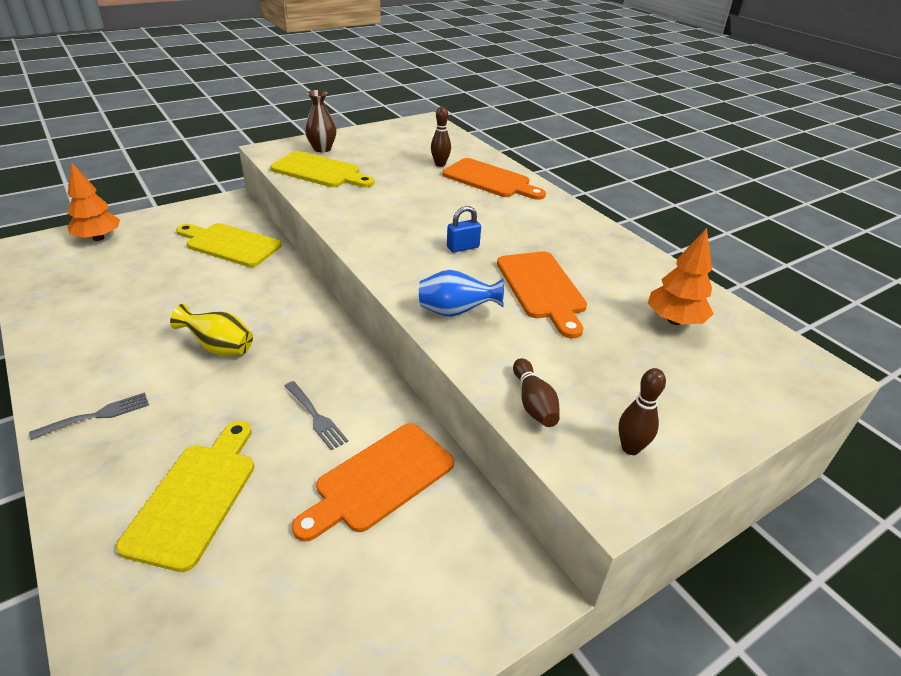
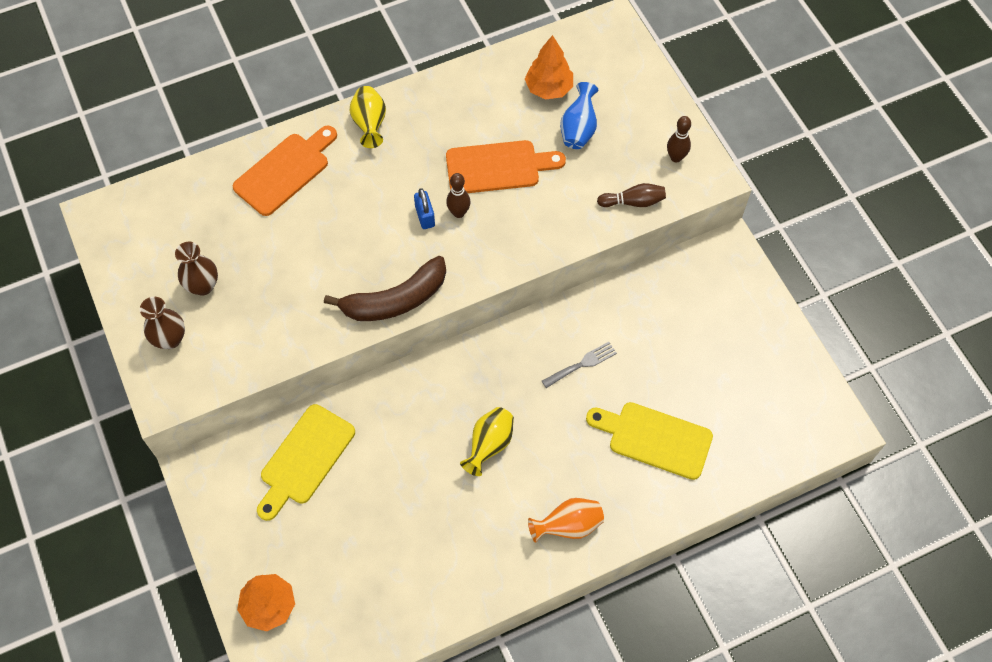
camera: 80 degrees left, 25 degrees up
(97, 415) = (568, 526): grey fork -> orange vase
(320, 171) = (237, 340): yellow cutting board -> none
(362, 236) = (395, 300): none -> brown banana
(370, 156) = (203, 286): none -> brown vase
(379, 480) = (646, 322): orange cutting board -> none
(440, 164) = (237, 215): brown bowling pin -> brown bowling pin (459, 213)
(456, 312) = (526, 235): blue vase -> blue vase (578, 129)
(559, 214) = (370, 124): none -> yellow vase

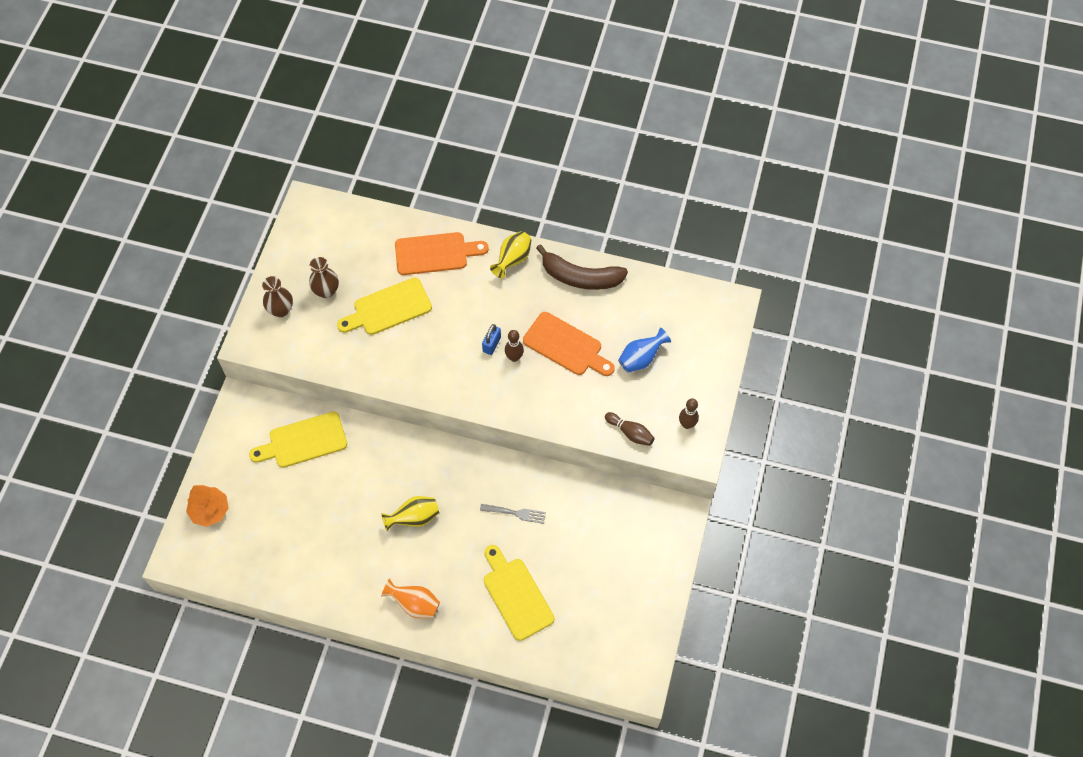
camera: 40 degrees right, 0 degrees up
(286, 256) = (388, 308): none -> yellow cutting board
(395, 300) = (426, 384): brown banana -> brown banana (580, 277)
(549, 88) = (648, 317): orange tree -> none

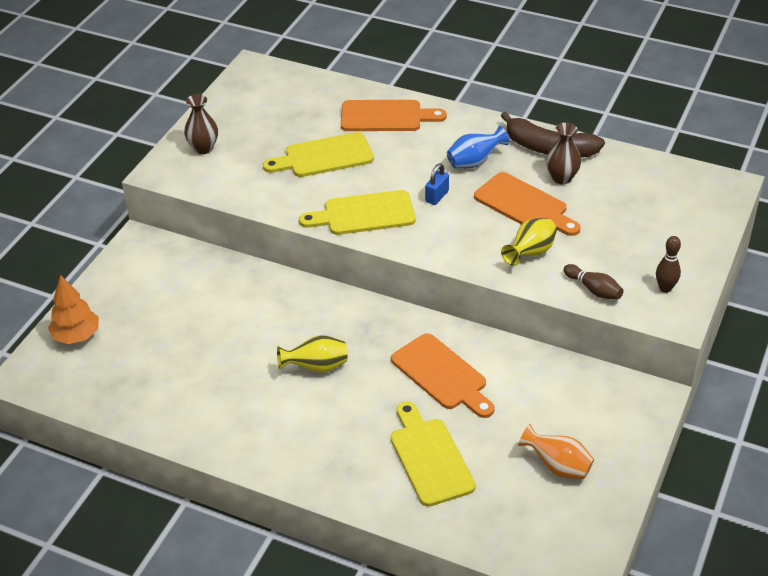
camera: 10 degrees right, 20 degrees down
(303, 441) = (201, 283): yellow cutting board -> yellow cutting board (364, 214)
(326, 291) = (258, 137): brown vase -> brown vase (561, 178)
(414, 604) = (299, 453): orange vase -> orange vase (558, 466)
(513, 260) = (472, 128): yellow vase -> yellow vase (530, 253)
(514, 357) = (461, 210): brown bowling pin -> none
(516, 513) = (442, 375): grey fork -> orange cutting board
(641, 358) = (613, 224): blue vase -> blue vase (474, 162)

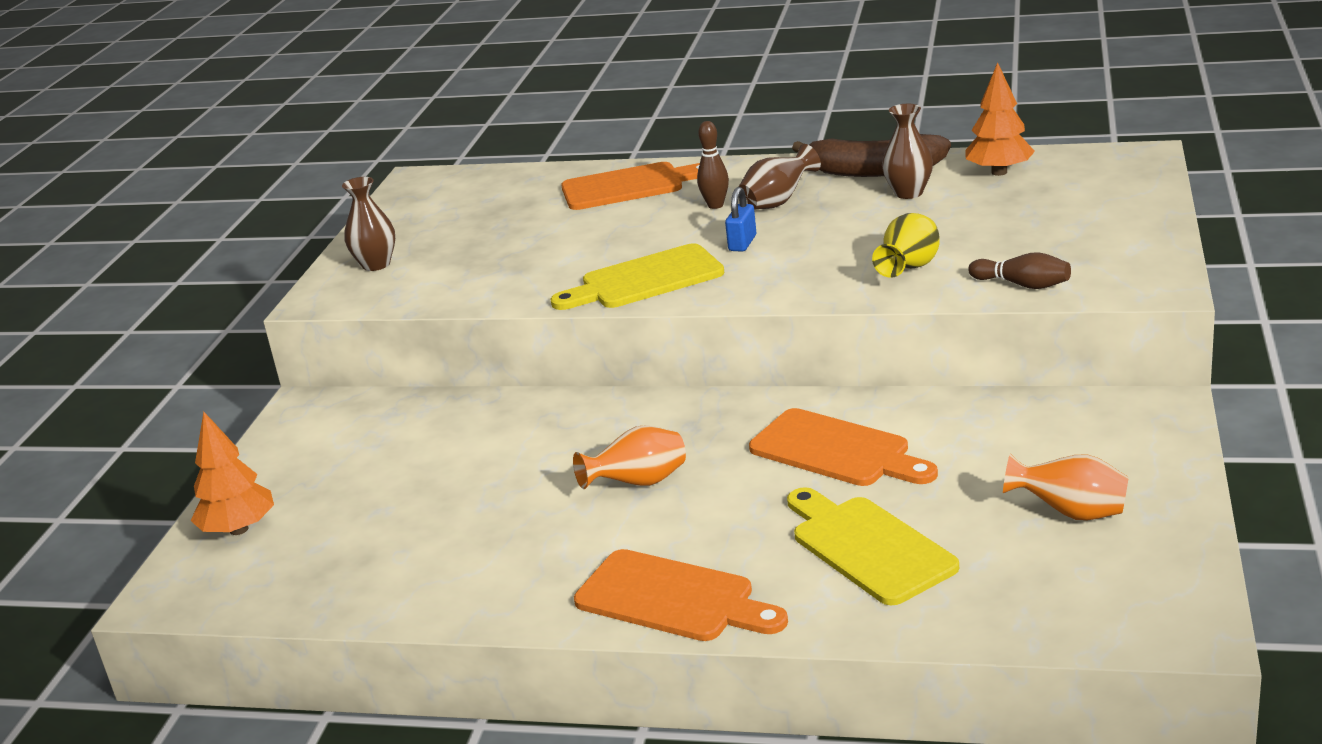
camera: 10 degrees left, 15 degrees down
(316, 367) = (638, 483): yellow vase -> orange vase
(324, 156) = (558, 238): yellow cutting board -> none
(474, 162) = (777, 202): blue vase -> brown vase
(524, 205) = (872, 227): orange cutting board -> orange cutting board (673, 599)
(629, 174) = (999, 172): none -> orange tree
(665, 288) = (1123, 263): brown bowling pin -> brown bowling pin (715, 205)

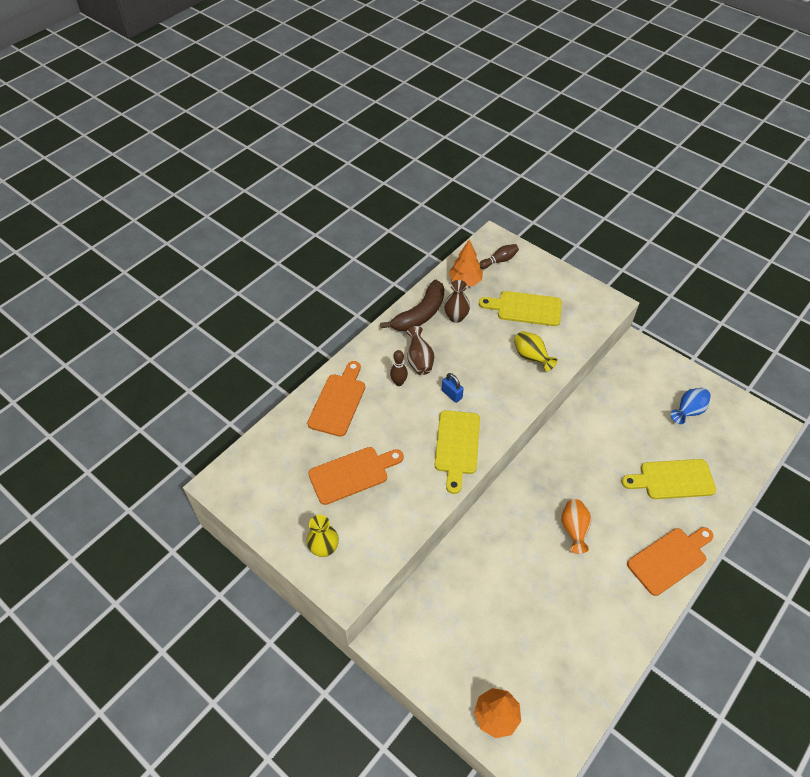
camera: 65 degrees left, 25 degrees up
(376, 264) = (324, 548): brown vase -> yellow vase
(836, 451) = (597, 452): orange cutting board -> orange cutting board (352, 474)
(1016, 229) = (525, 308): none -> yellow cutting board
(1022, 285) = (576, 335): brown bowling pin -> brown bowling pin (499, 261)
(1071, 513) = (688, 411): orange vase -> blue vase

